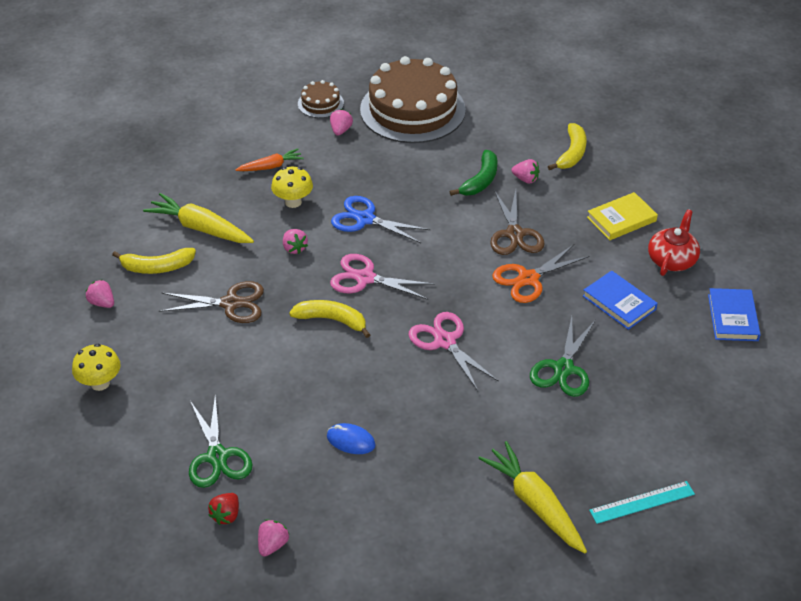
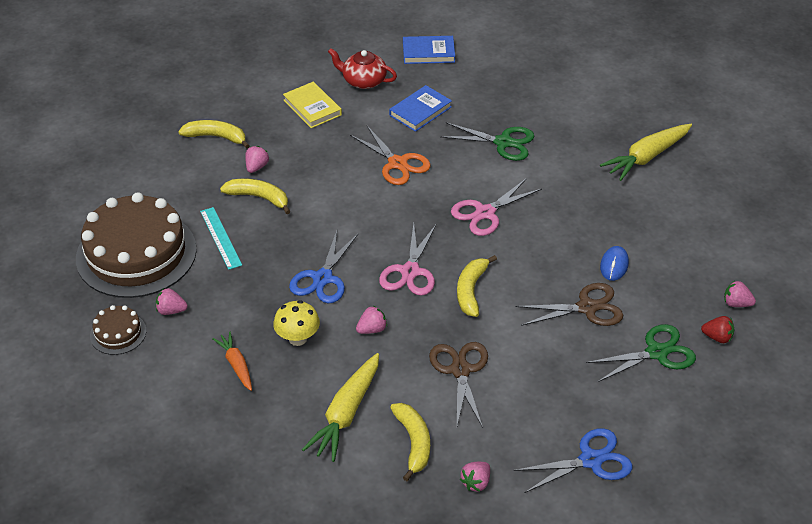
camera: 95 degrees left, 0 degrees up
(100, 383) = (590, 460): yellow mushroom -> blue scissors
(480, 180) = (259, 198): green banana -> yellow banana
(515, 234) = (337, 173): brown scissors -> brown scissors (587, 308)
(642, 502) = (628, 104): turquoise ruler -> turquoise ruler (220, 238)

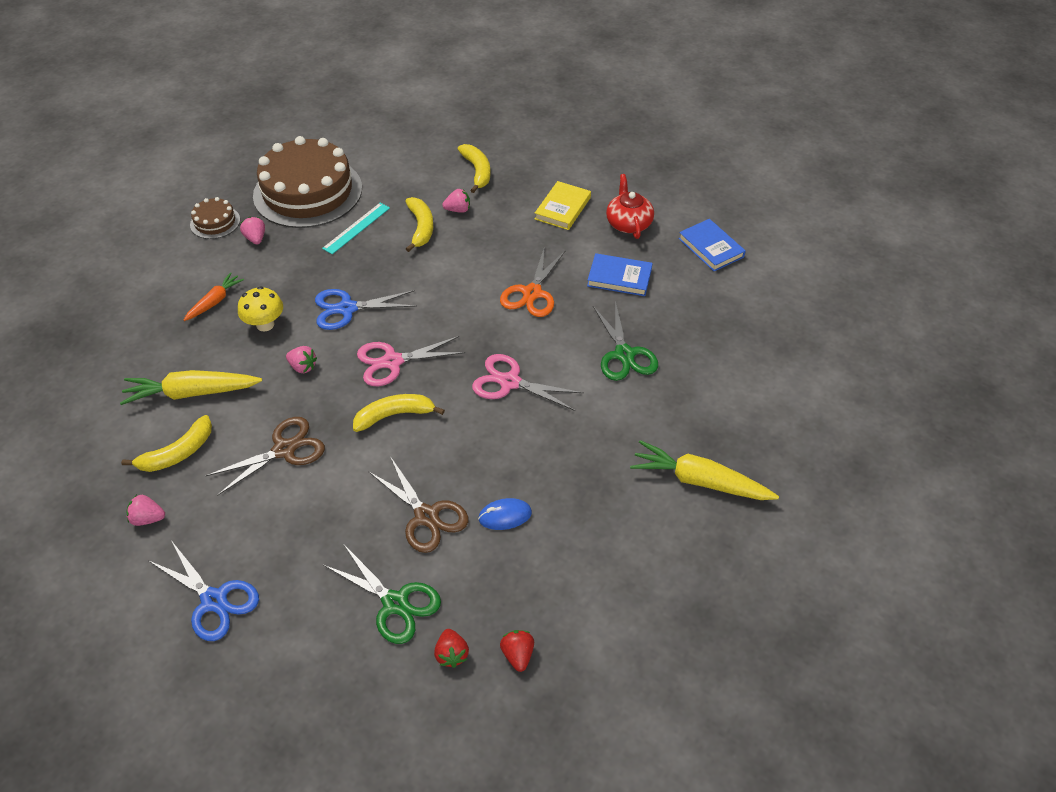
camera: 60 degrees right, 5 degrees up
(736, 303) = (518, 655): pink strawberry -> red strawberry

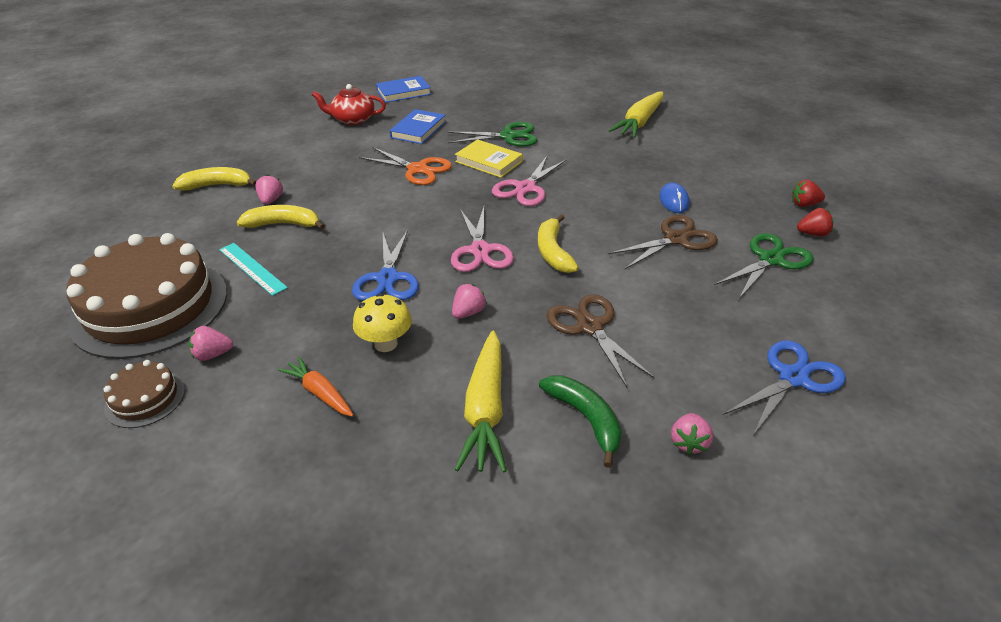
camera: 80 degrees left, 10 degrees down
(177, 453) = (586, 419): yellow banana -> green banana
(563, 208) = (311, 146): yellow book -> yellow book (489, 161)

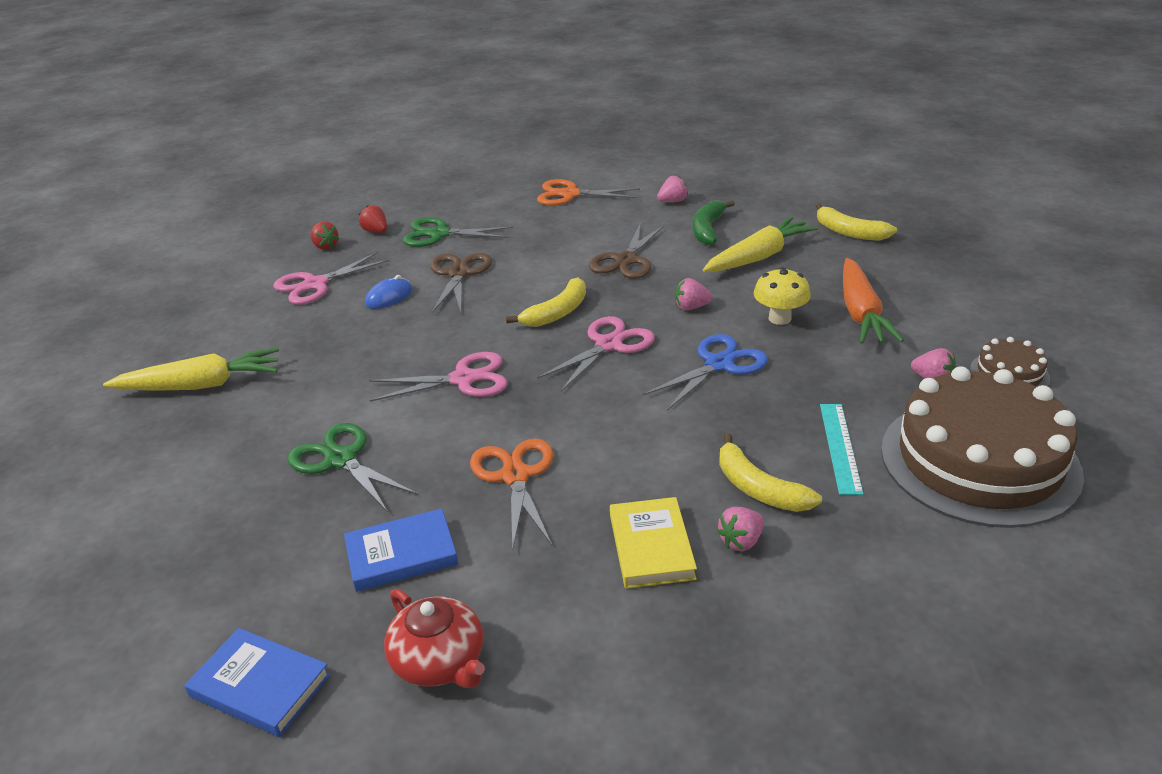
camera: 130 degrees left, 5 degrees down
(217, 185) = (794, 629): yellow banana -> yellow banana (849, 232)
(320, 393) = (861, 313): orange carrot -> orange carrot, size x1.69
(489, 161) = (430, 435): yellow book -> yellow book (651, 546)
(676, 239) = (458, 274): brown scissors -> brown scissors turned 75 degrees clockwise
(733, 182) = (315, 284): none -> pink scissors
(793, 378) = (570, 194): blue scissors -> orange scissors

